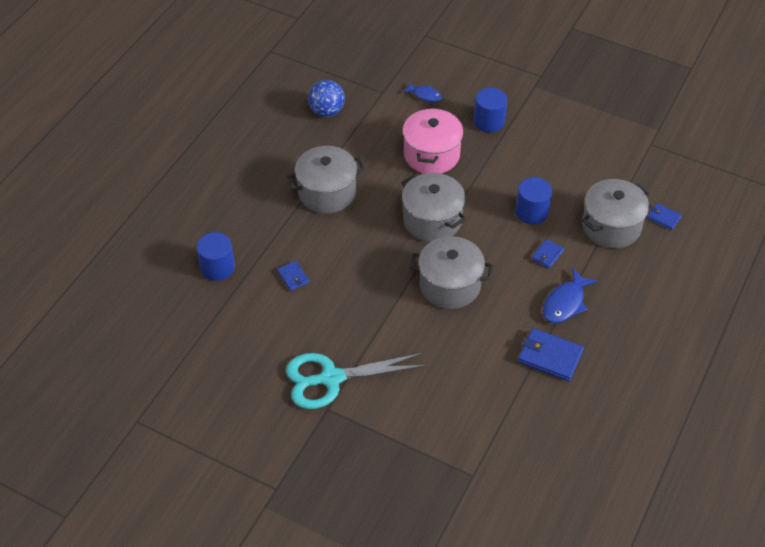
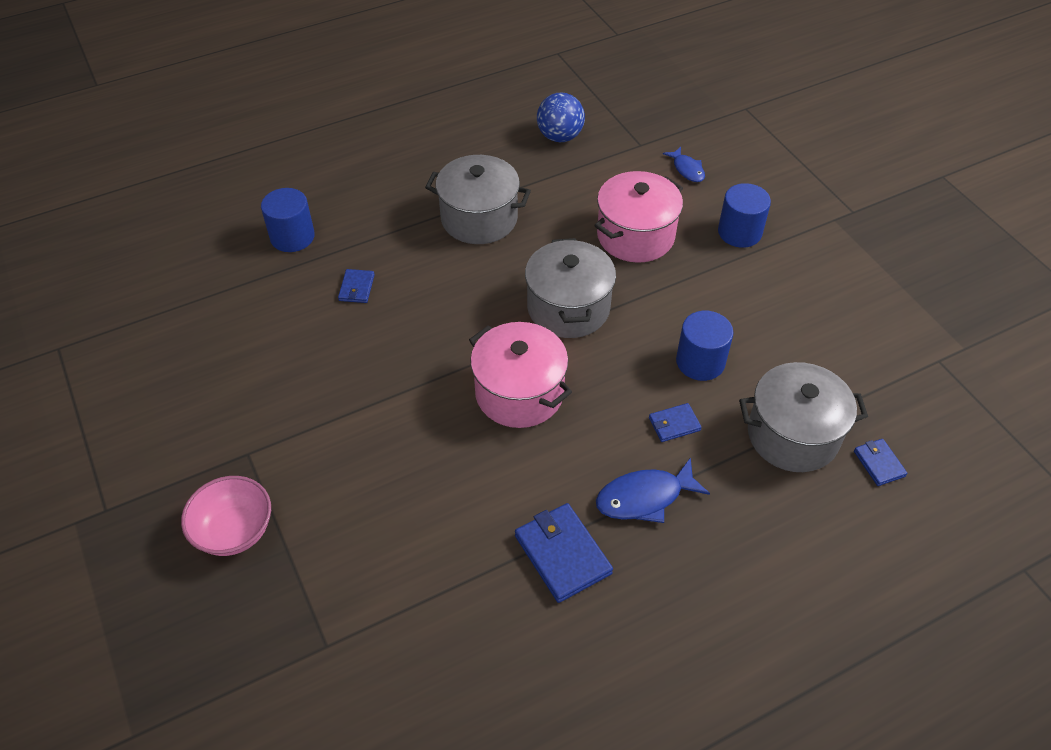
camera: 35 degrees right, 0 degrees up
(331, 378) = (285, 421): turquoise scissors -> none
(364, 452) = (234, 531): none -> pink bowl
(450, 285) = (519, 393): grey pot -> pink pot

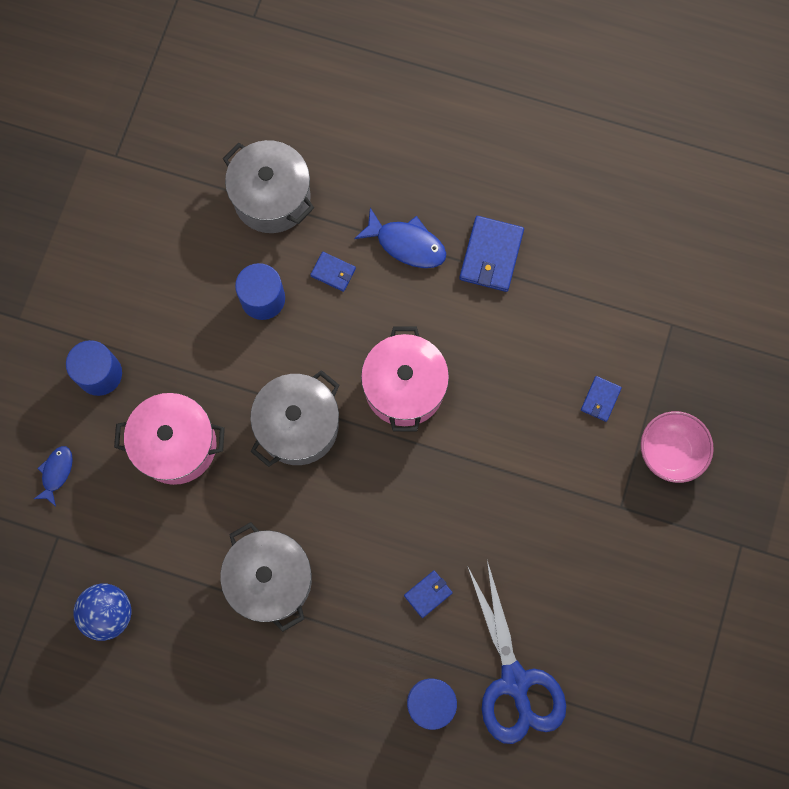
camera: 135 degrees left, 25 degrees up
(238, 288) = (514, 681): none -> blue scissors
(879, 463) = (246, 135): blue wallet -> blue wallet (600, 399)

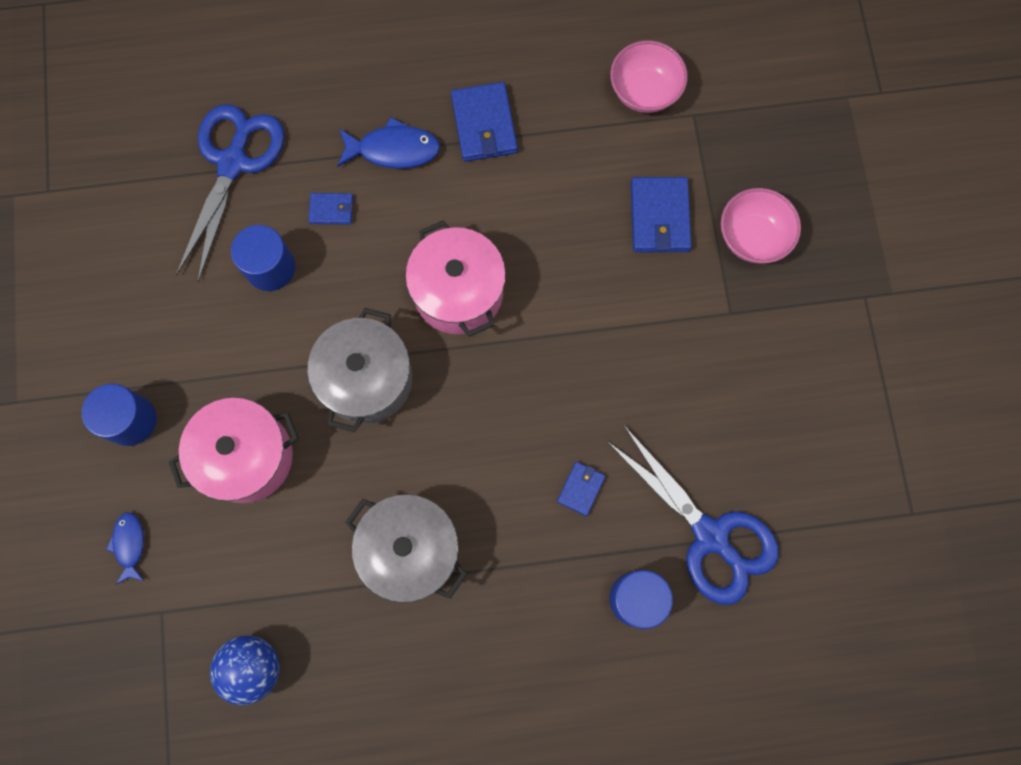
camera: 25 degrees left, 0 degrees up
(272, 198) = (233, 163): grey pot -> blue scissors
(600, 399) = (659, 217): blue wallet -> blue wallet, size x1.81
(639, 286) = (644, 91): none -> pink bowl

